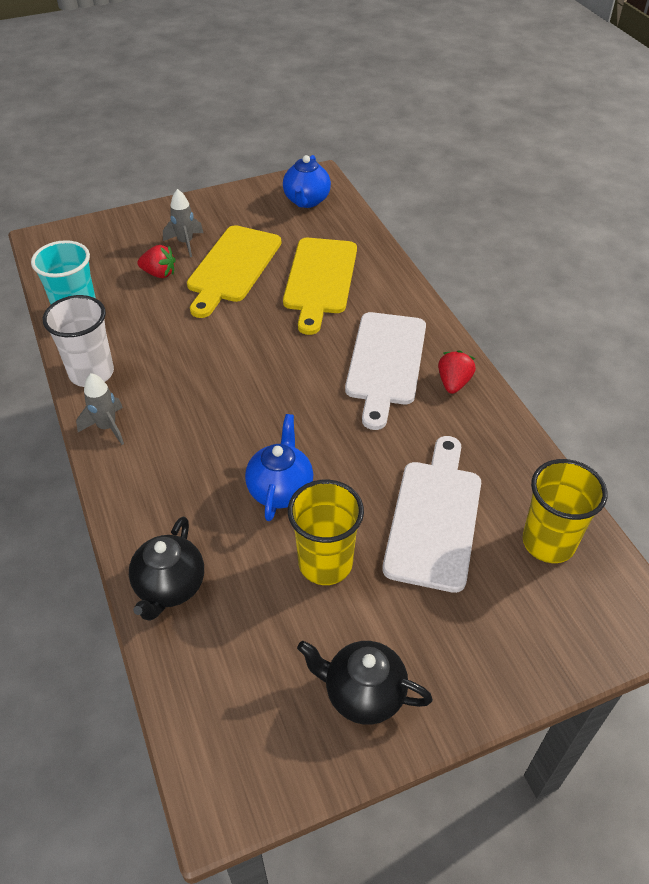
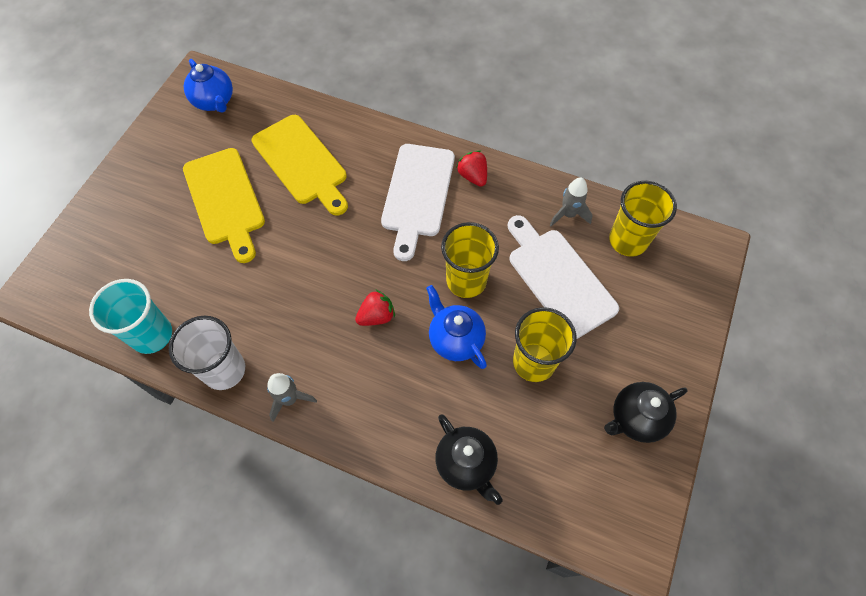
camera: 45 degrees left, 15 degrees up
(159, 273) = (173, 248): red strawberry -> red strawberry (376, 316)
(185, 243) = (161, 206): grey rocket -> grey rocket (568, 214)
(346, 455) = (466, 281): none -> yellow cup
(385, 363) = (417, 195): white cutting board -> white cutting board turned 45 degrees clockwise

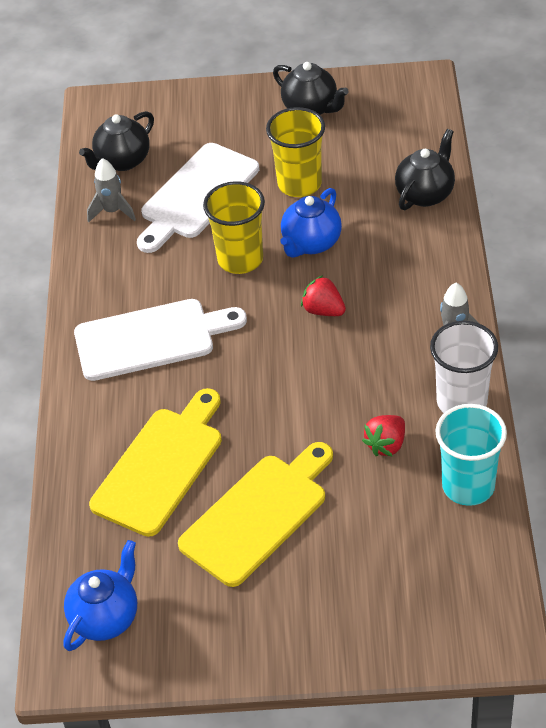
camera: 110 degrees left, 15 degrees down
(472, 176) = (100, 302): red strawberry -> red strawberry (386, 445)
(628, 240) = (122, 161): yellow cup -> black teapot

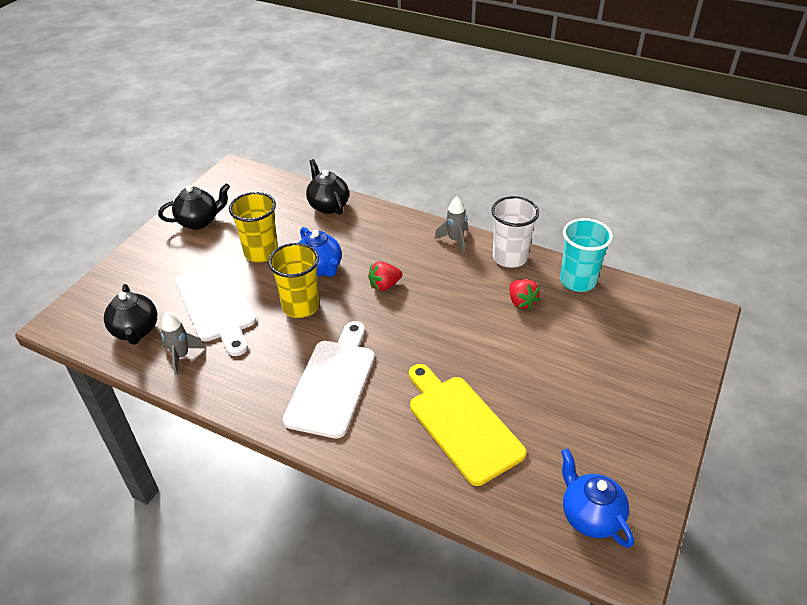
camera: 65 degrees left, 5 degrees down
(258, 515) = (542, 387): yellow cutting board -> none

